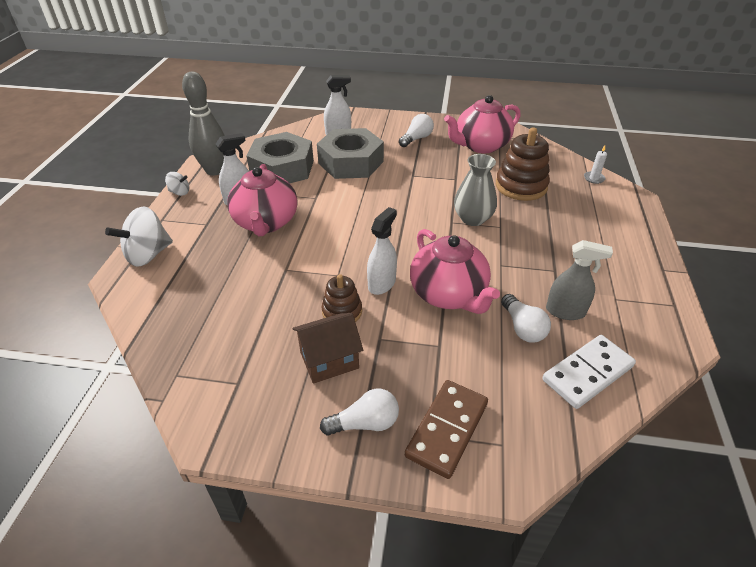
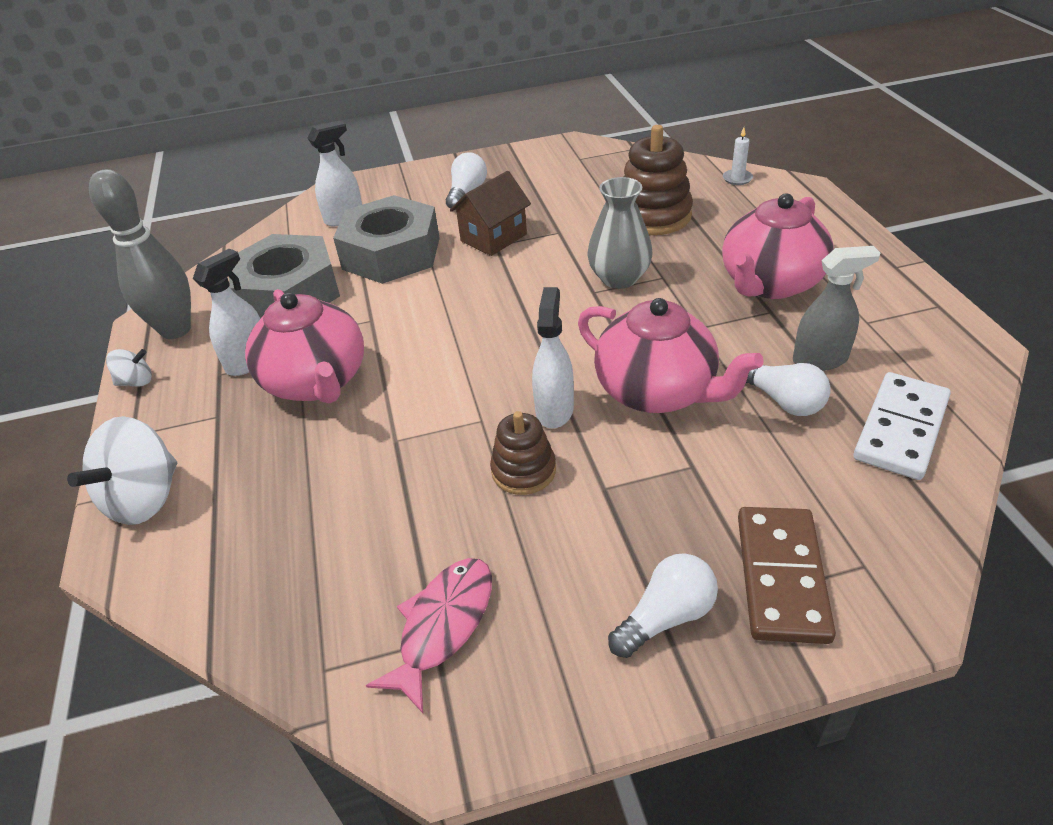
camera: 20 degrees left, 0 degrees up
(246, 378) = (443, 626): none -> pink fish
(329, 360) = (552, 548): brown house -> brown house (493, 238)
(480, 146) = (563, 177): pink teapot -> pink teapot (770, 283)

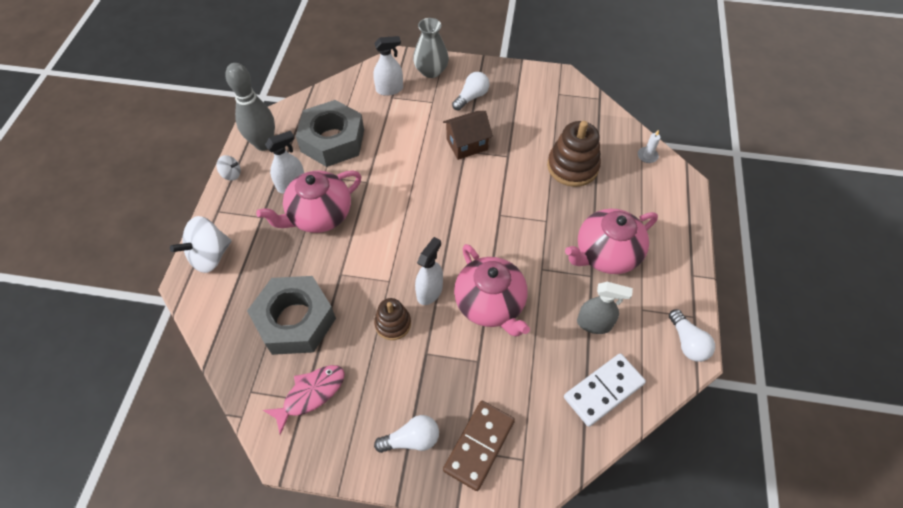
camera: 20 degrees right, 15 degrees up
(316, 382) = (319, 215): pink teapot -> pink teapot turned 60 degrees clockwise
(391, 253) = (402, 132): grey nut -> grey nut (295, 320)
(619, 278) = (520, 210): grey vase -> grey vase (431, 71)
(783, 400) = (553, 342): white light bulb -> white light bulb (687, 342)

